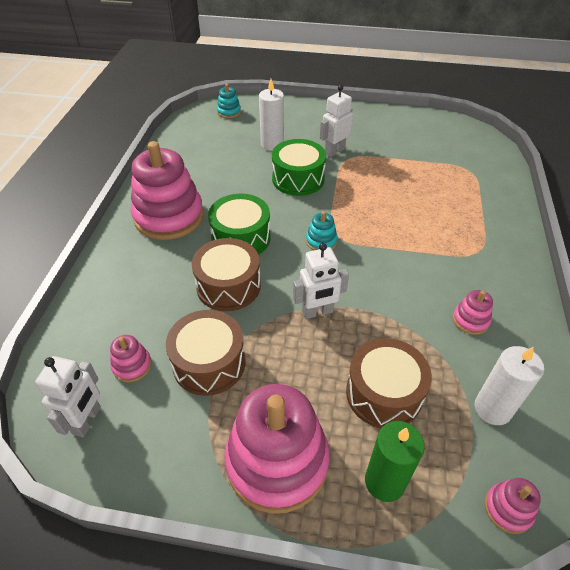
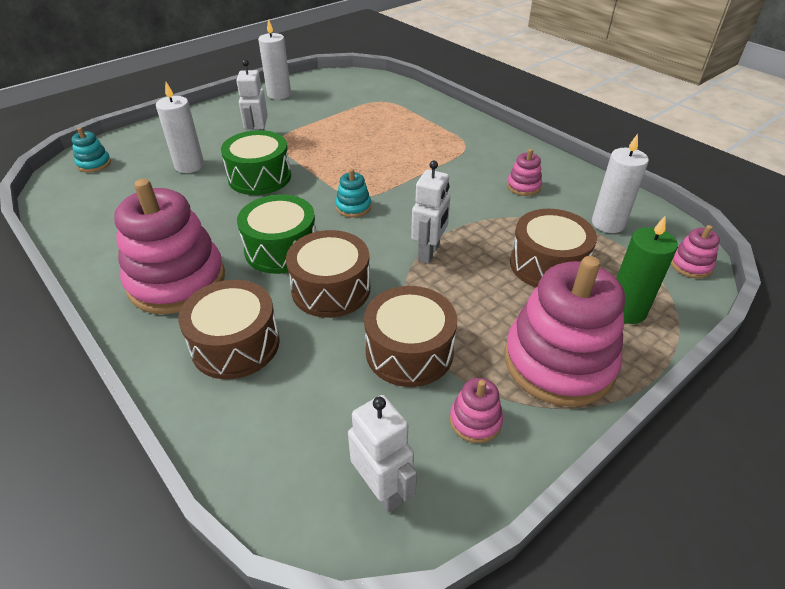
camera: 50 degrees left, 5 degrees down
(132, 365) = (348, 413): pink stacking toy -> pink stacking toy (475, 421)
(143, 277) = (235, 344): none -> brown drum
(399, 121) = (279, 94): none -> white candle

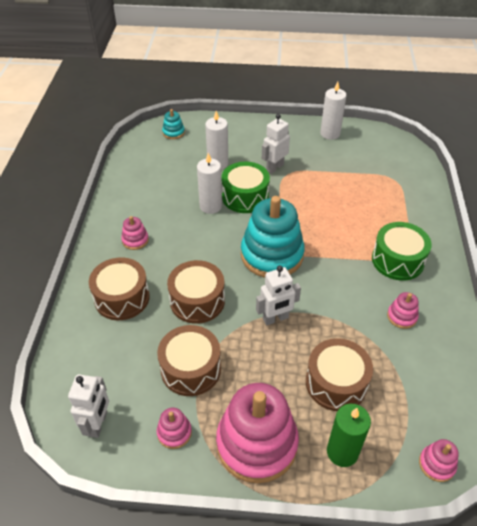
camera: 45 degrees right, 5 degrees up
(177, 281) = (135, 240): pink stacking toy -> pink stacking toy, size x0.43
(281, 249) = (202, 256): green drum -> green drum (397, 260)
(353, 207) = (272, 255): turquoise stacking toy -> turquoise stacking toy, size x2.31
(608, 223) = (422, 388): white candle -> white candle (210, 206)

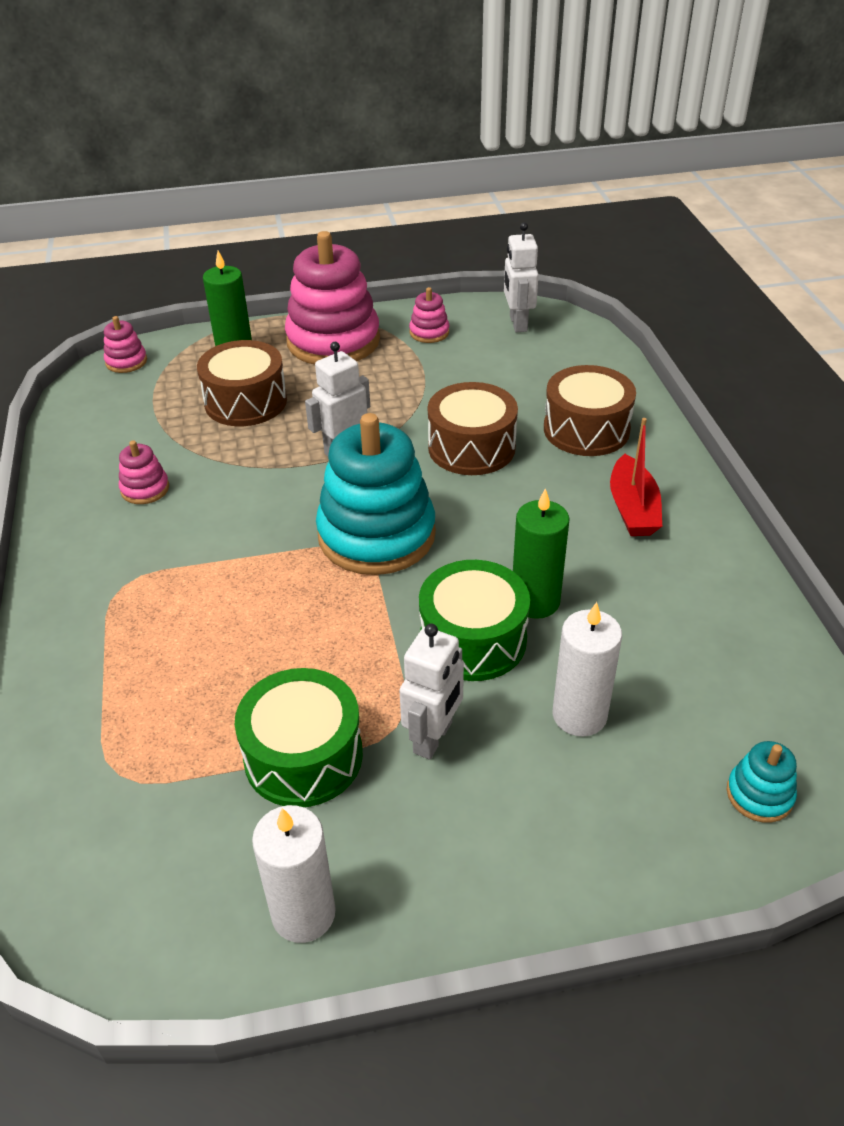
camera: 165 degrees right, 5 degrees down
(135, 240) = (632, 508): pink stacking toy -> red boat
(191, 369) = (439, 380): brown drum -> none
(210, 206) = (535, 601): white candle -> green candle
(397, 260) = (139, 573): green drum -> green drum (303, 756)

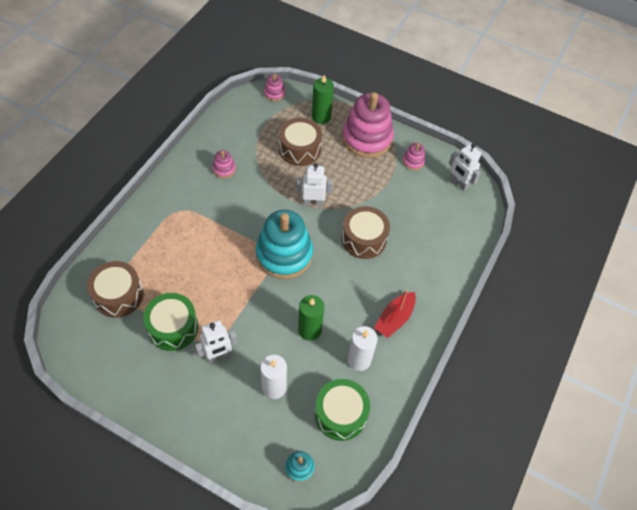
camera: 35 degrees right, 15 degrees up
(303, 913) = (123, 381): white candle -> white candle (359, 360)
(473, 639) = (271, 328): green drum -> green drum (340, 414)
(517, 323) = (458, 183): white robot -> white robot turned 75 degrees counterclockwise
(586, 429) = (421, 265): brown drum -> brown drum (118, 295)

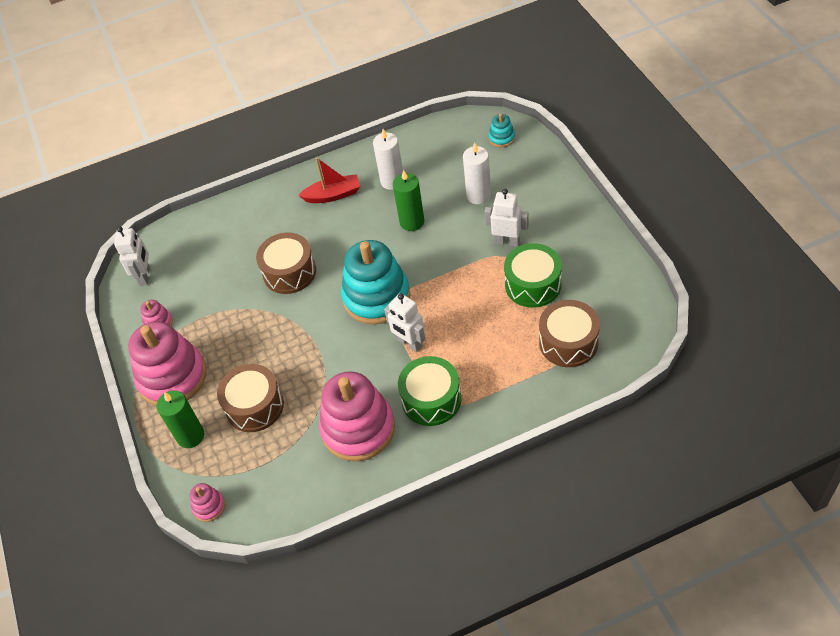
camera: 130 degrees left, 5 degrees down
(224, 169) = (358, 429): pink stacking toy -> pink stacking toy, size x2.31
(313, 203) = (301, 334): white robot -> white robot (409, 343)
(340, 414) = (441, 154): green drum -> green drum (431, 399)

